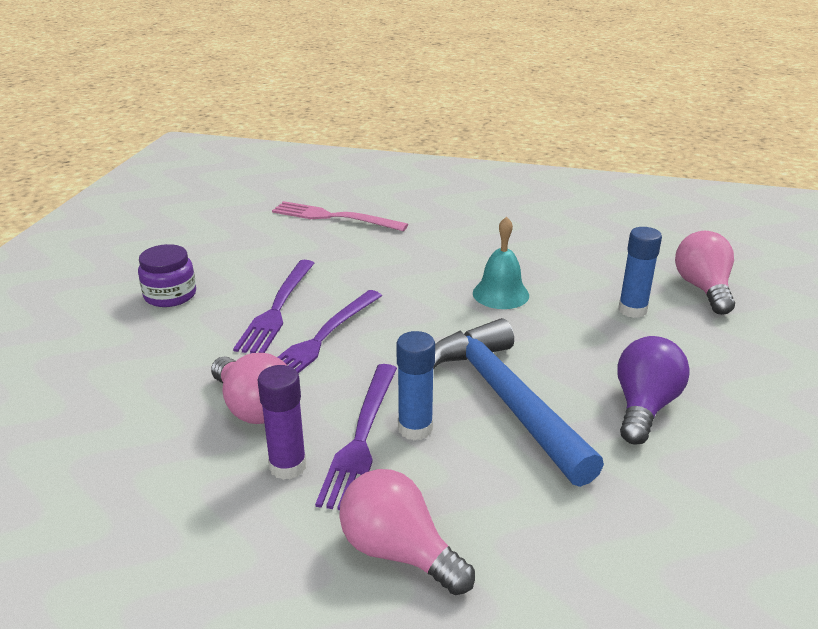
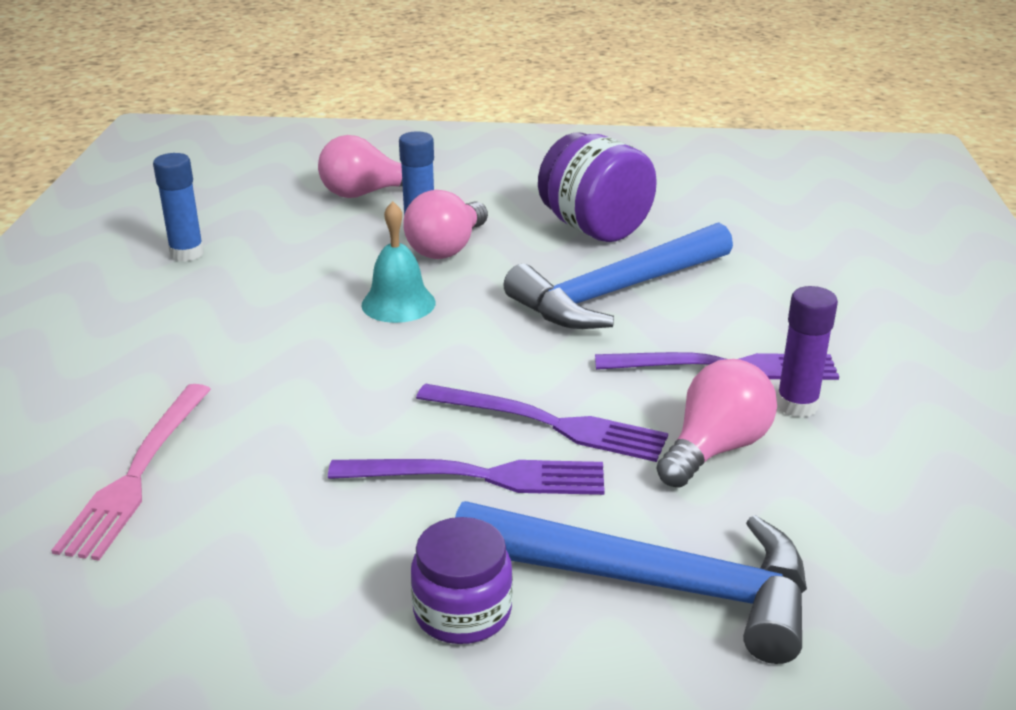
camera: 100 degrees left, 0 degrees up
(145, 355) = (650, 583): none -> blue hammer
(399, 552) = (857, 330): pink light bulb -> pink light bulb (447, 248)
(415, 428) = (691, 338): blue glue stick -> blue glue stick (187, 253)
(644, 407) = (594, 228): purple light bulb -> purple jar

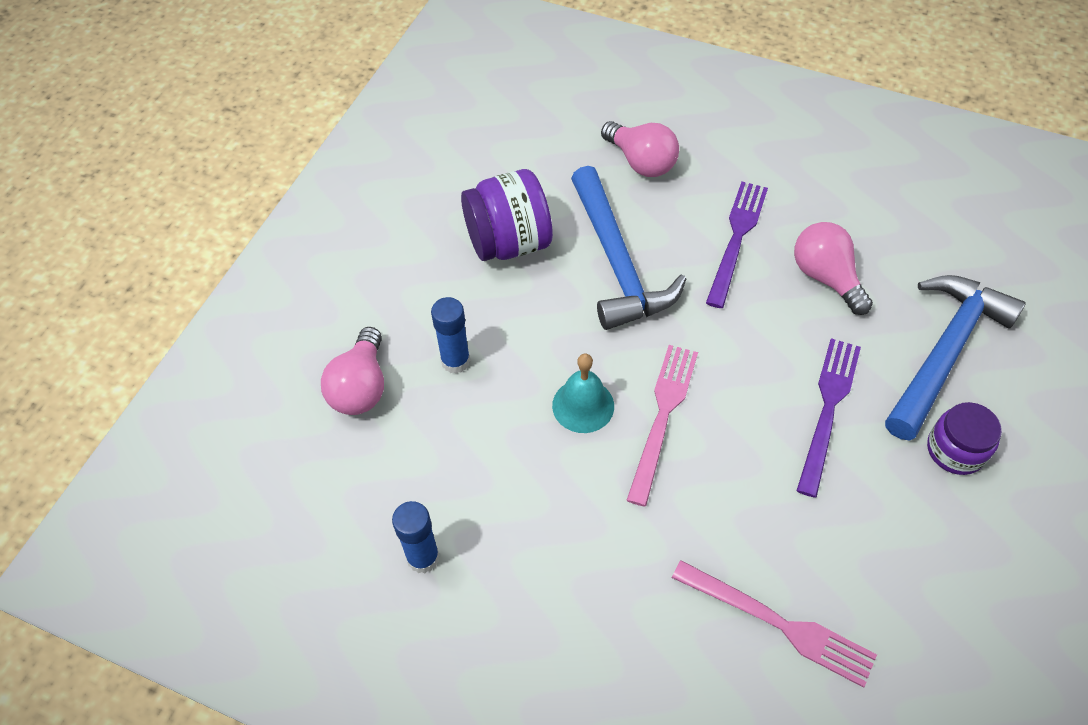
camera: 70 degrees left, 25 degrees up
(406, 354) = (662, 417): none -> pink fork
(447, 248) = (501, 350): pink light bulb -> pink light bulb (641, 162)
(548, 423) = (777, 355): purple fork -> none
(797, 405) = (790, 221): purple glue stick -> none

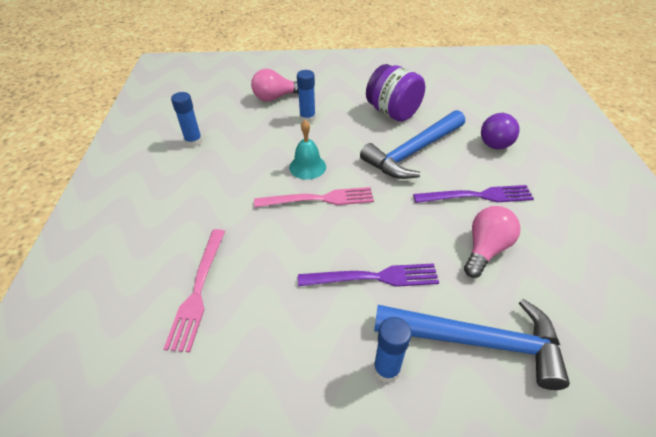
camera: 65 degrees right, 10 degrees down
(641, 162) = (495, 141): pink light bulb -> purple light bulb
(955, 450) = (386, 369): purple jar -> blue glue stick

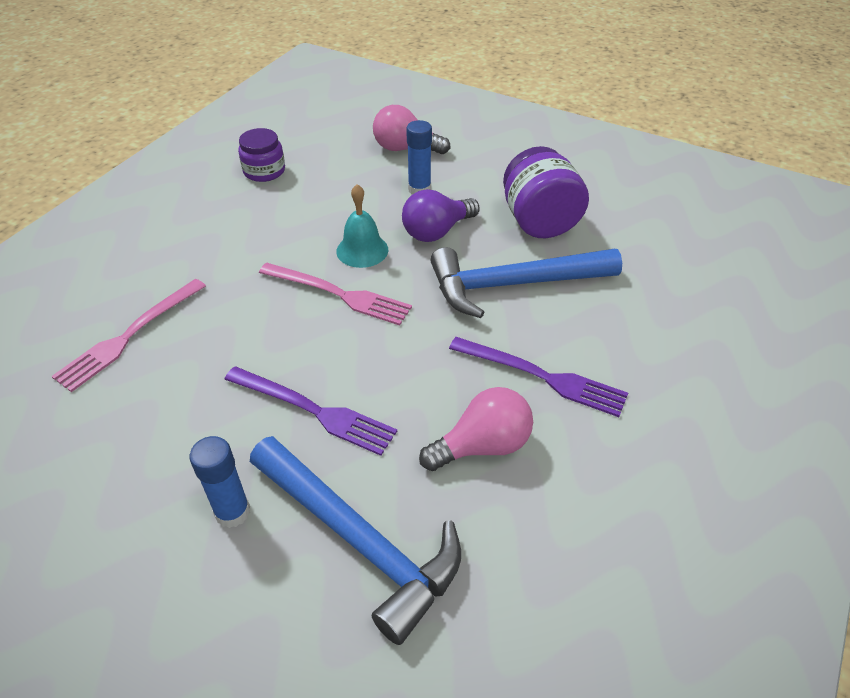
camera: 30 degrees right, 0 degrees up
(193, 141) = (264, 171): blue glue stick -> purple jar
(495, 141) = (651, 316): purple light bulb -> purple light bulb (436, 231)

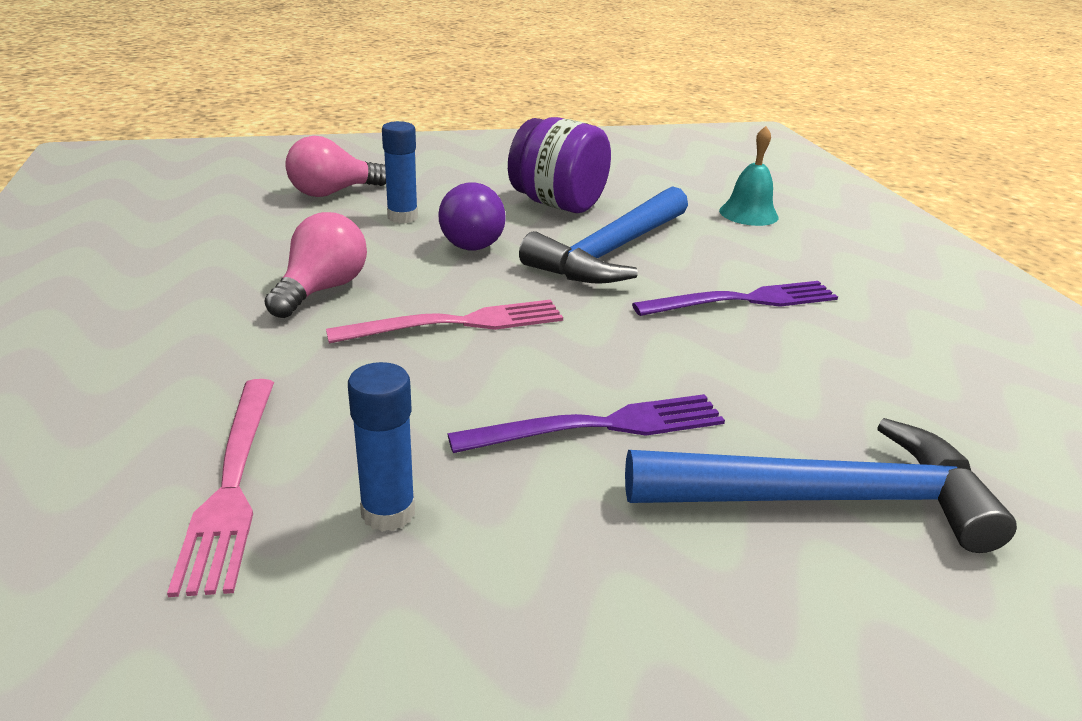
camera: 45 degrees left, 15 degrees down
(232, 512) = (674, 564): blue glue stick -> blue glue stick (388, 512)
(264, 171) = (176, 258): purple jar -> none
(362, 250) = (421, 281): turquoise bell -> turquoise bell (748, 214)
(482, 446) = (786, 368): pink light bulb -> pink light bulb (322, 290)

